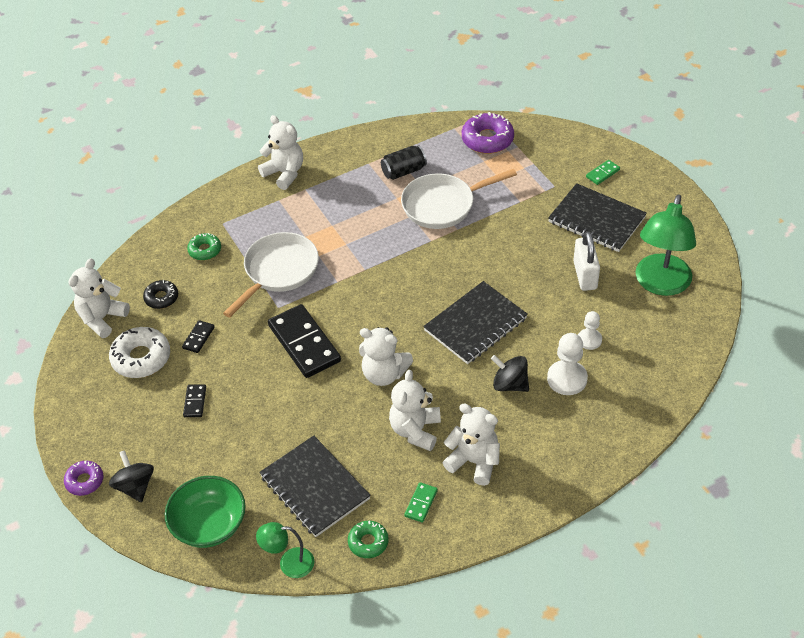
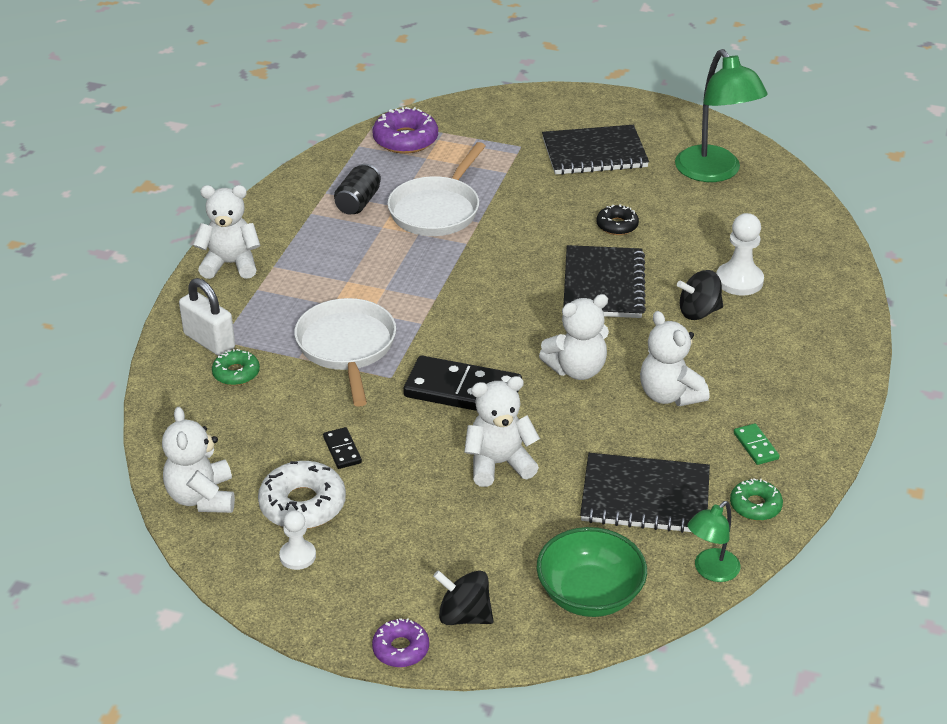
camera: 45 degrees left, 10 degrees down
(161, 298) = (247, 440): black donut -> black donut (617, 225)
(195, 402) = (420, 505): black domino -> none
(474, 462) = (753, 386): white teddy bear -> white teddy bear (499, 464)
(585, 275) = (644, 198): white padlock -> white padlock (209, 341)
(589, 340) = (716, 242): white pawn -> white pawn (297, 556)
(602, 173) = (550, 117): green domino -> none

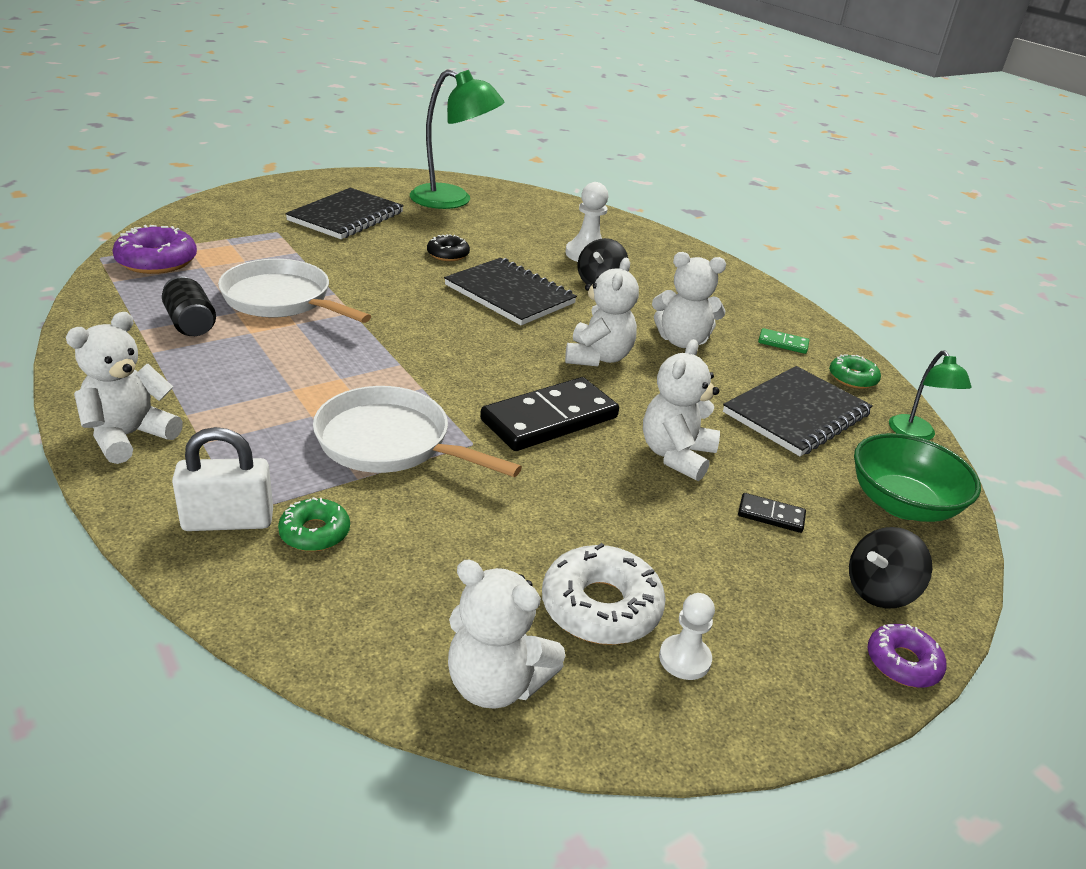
camera: 55 degrees left, 5 degrees down
(342, 450) = (544, 531): black domino -> black domino (771, 515)
(437, 210) = (282, 300): white pan -> white pan turned 150 degrees clockwise

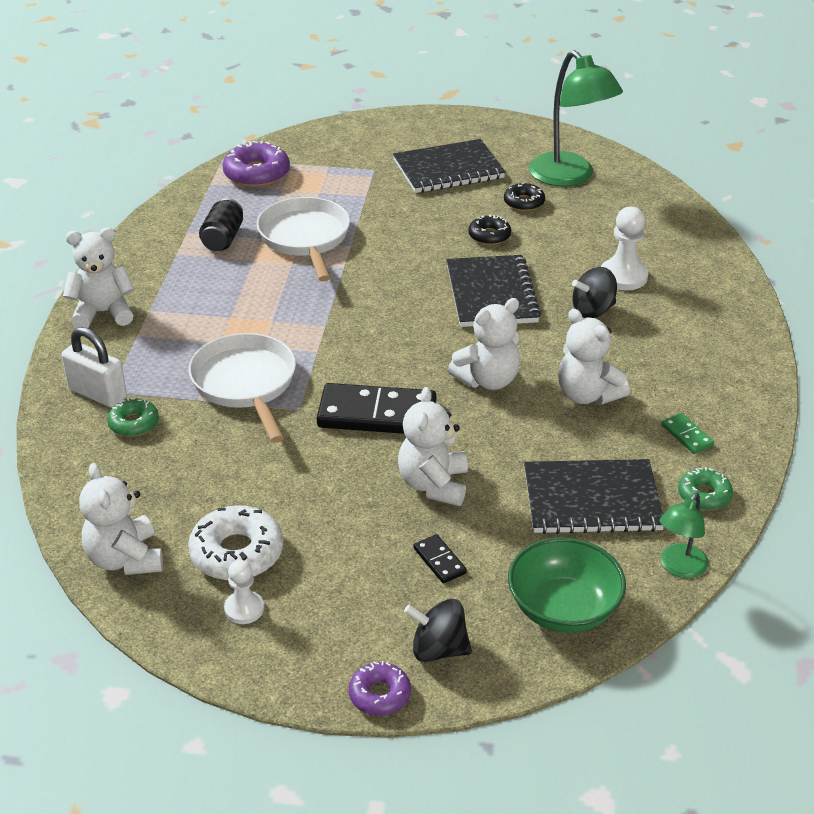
camera: 45 degrees right, 5 degrees up
(442, 225) = (524, 202): none -> black donut
(676, 455) = (433, 484): white teddy bear -> white teddy bear turned 60 degrees counterclockwise

